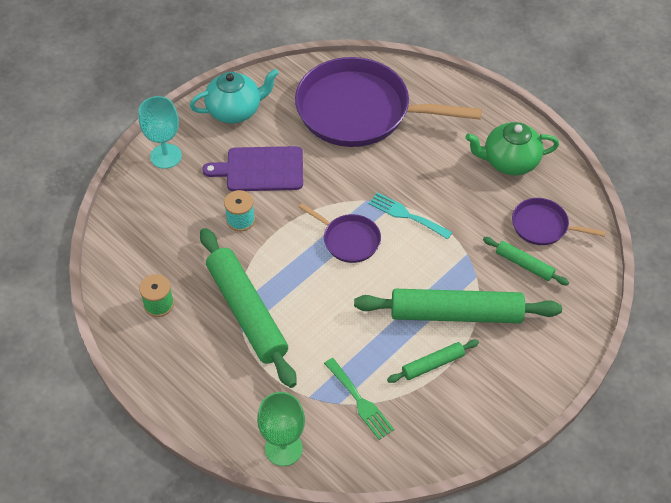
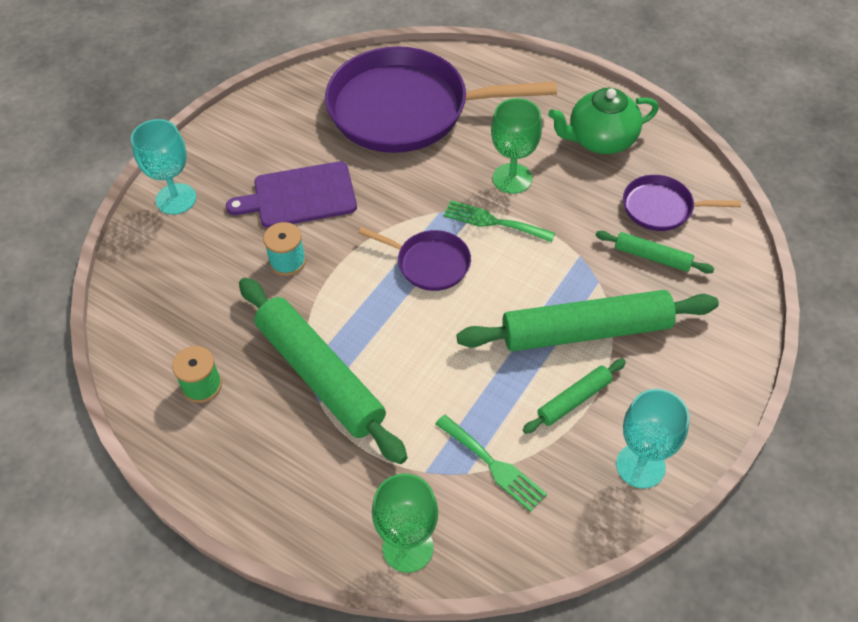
camera: 10 degrees left, 0 degrees up
(235, 110) = (253, 132): turquoise teapot -> none
(406, 215) = (493, 222): turquoise fork -> green fork
(430, 182) = (512, 178): none -> green goblet
(469, 422) = (640, 466): none -> turquoise goblet

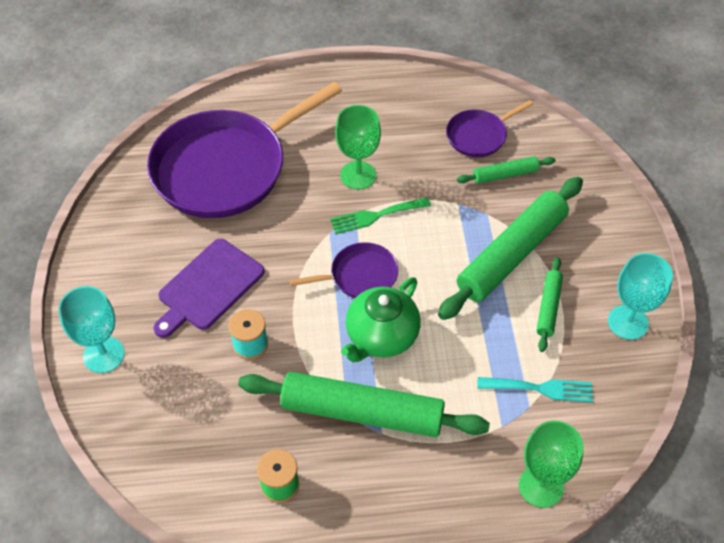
camera: 40 degrees left, 0 degrees up
(493, 465) = (541, 388): green fork -> turquoise fork
(600, 140) = (393, 110): green teapot -> green teapot (381, 336)

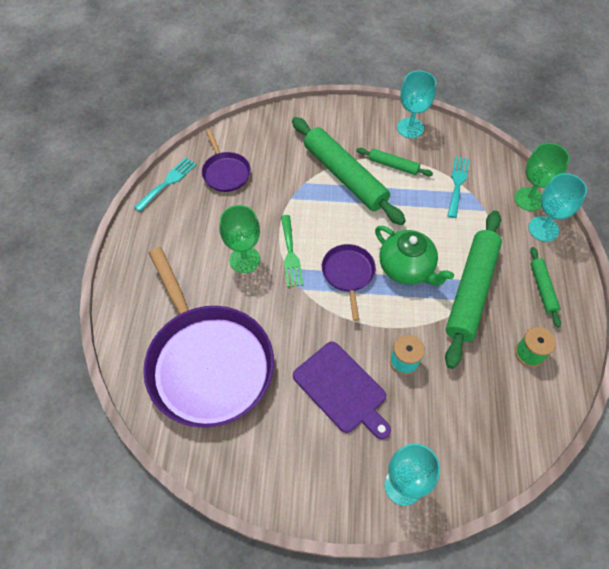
camera: 80 degrees left, 5 degrees up
(448, 88) = (168, 182): none -> turquoise fork
(489, 506) = (543, 229): none -> turquoise goblet
(505, 175) = (269, 164): green rolling pin -> green rolling pin (542, 289)

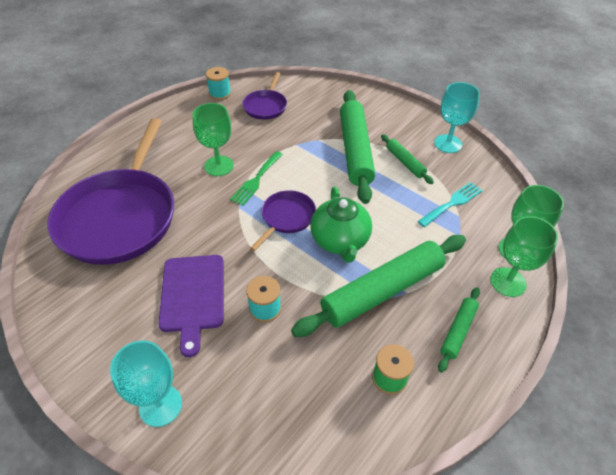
camera: 35 degrees right, 10 degrees down
(168, 182) = (220, 94): turquoise fork -> turquoise spool
(543, 229) = (508, 282): turquoise goblet -> green goblet

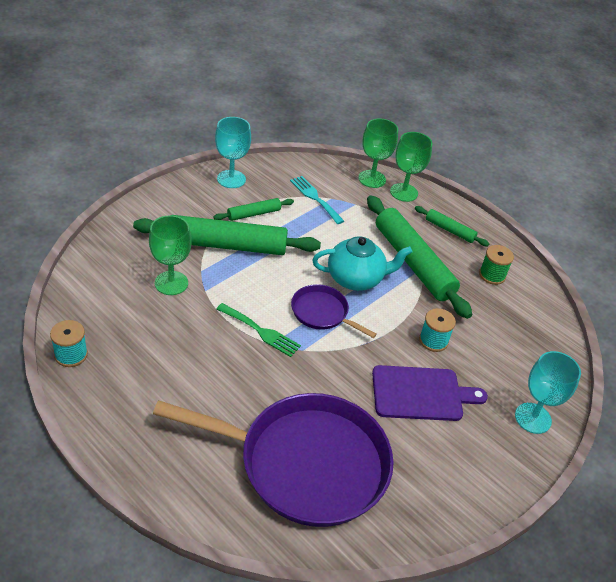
camera: 90 degrees left, 5 degrees down
(219, 166) = (229, 364): green goblet -> green goblet (171, 283)
(266, 106) = (119, 309): purple pan -> none
(340, 241) = (356, 279): green teapot -> turquoise teapot

